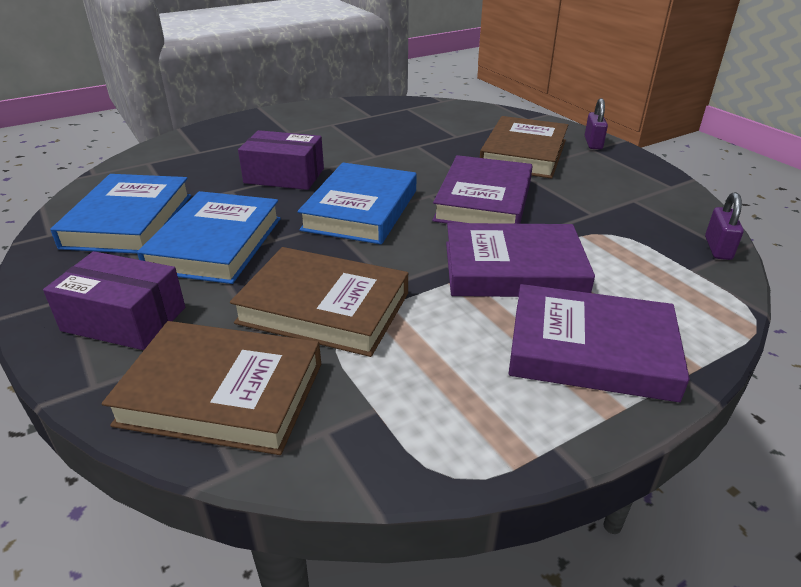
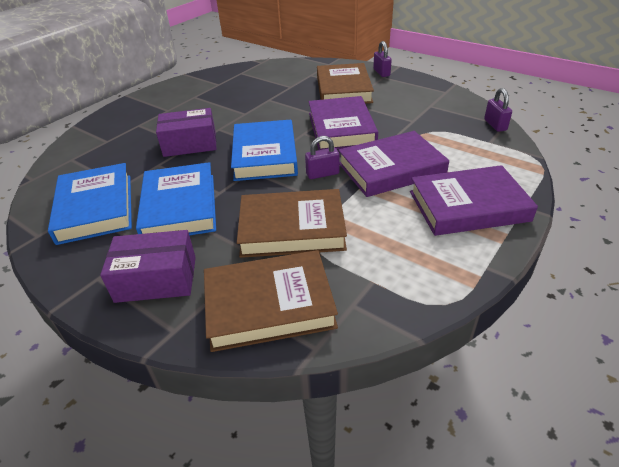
camera: 20 degrees left, 5 degrees up
(415, 251) = (322, 174): none -> purple padlock

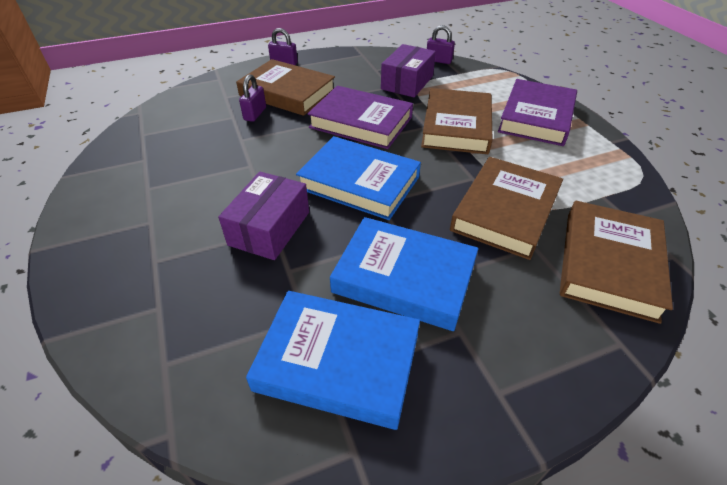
camera: 60 degrees left, 5 degrees up
(156, 279) = (531, 335): purple box -> purple box (407, 82)
(322, 174) = (430, 162): purple padlock -> purple padlock (255, 114)
(391, 169) = (456, 126): purple book -> brown book

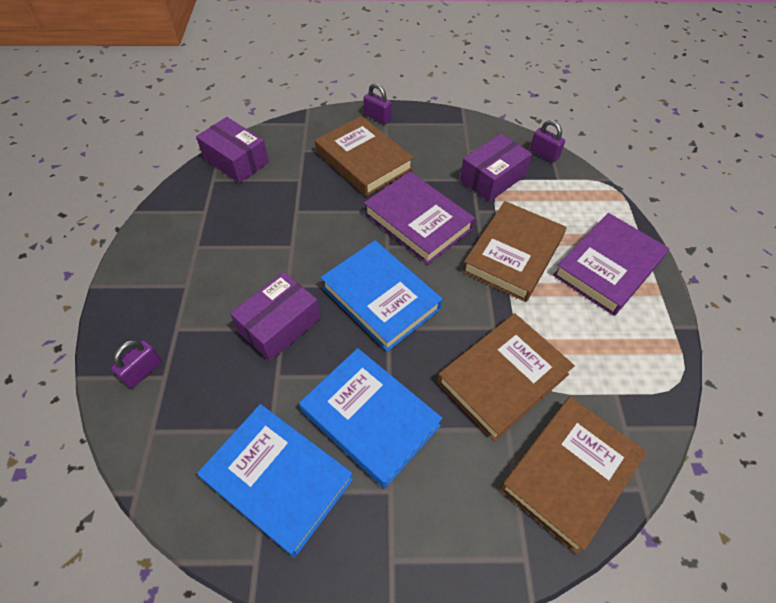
camera: 20 degrees right, 10 degrees up
(161, 116) = (236, 160): none -> purple box
(255, 114) = (321, 181): purple padlock -> purple padlock (143, 371)

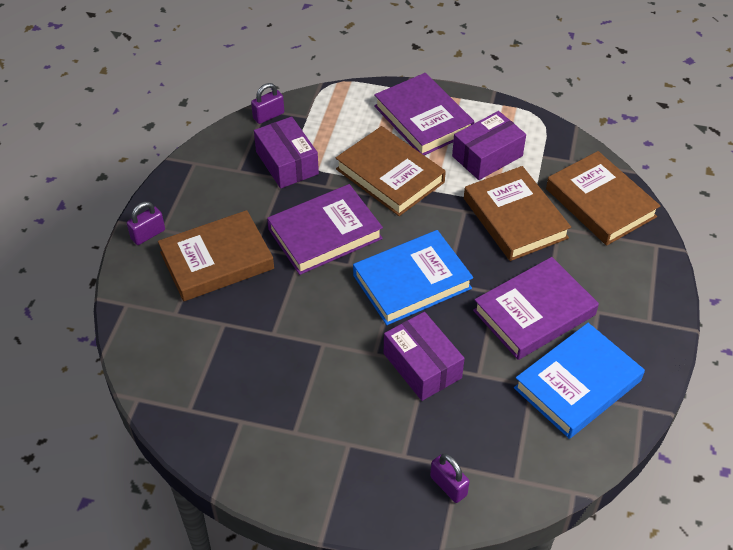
camera: 75 degrees left, 5 degrees down
(236, 160) = (165, 382): purple box -> purple box (487, 156)
(370, 418) = (534, 312): blue book -> purple book

